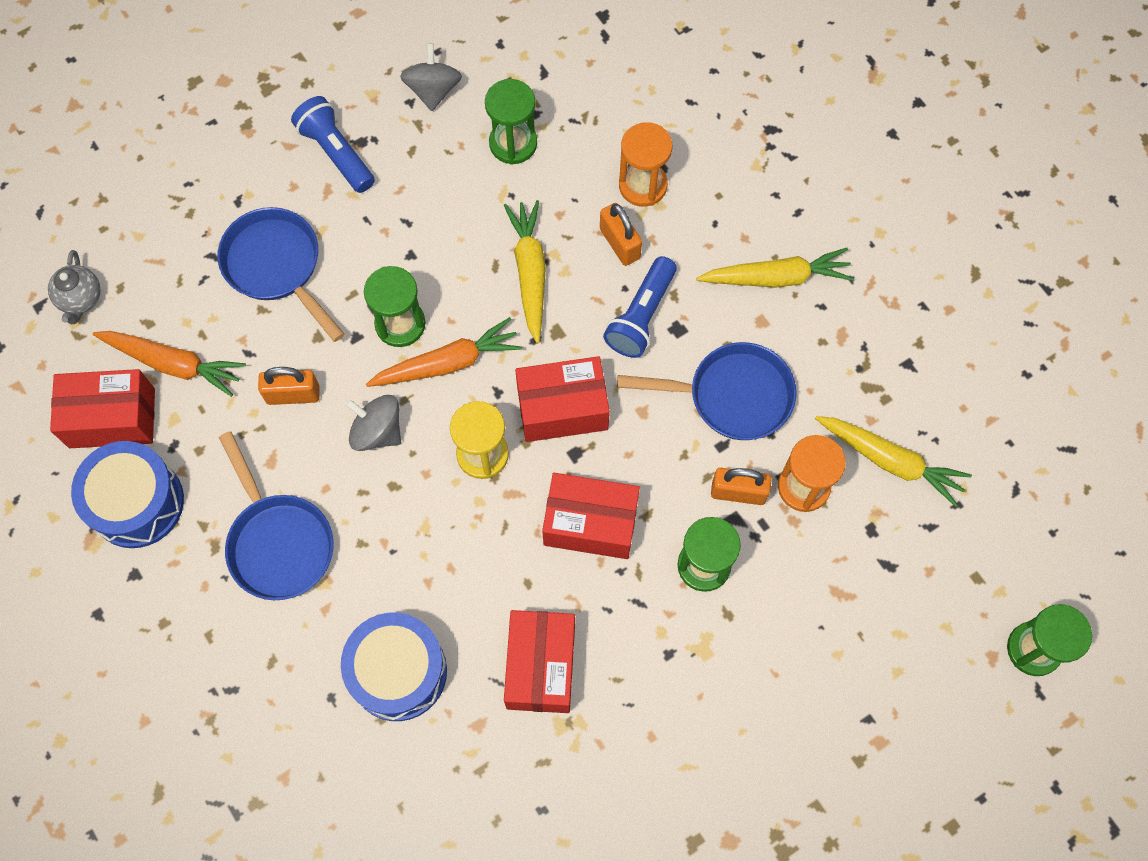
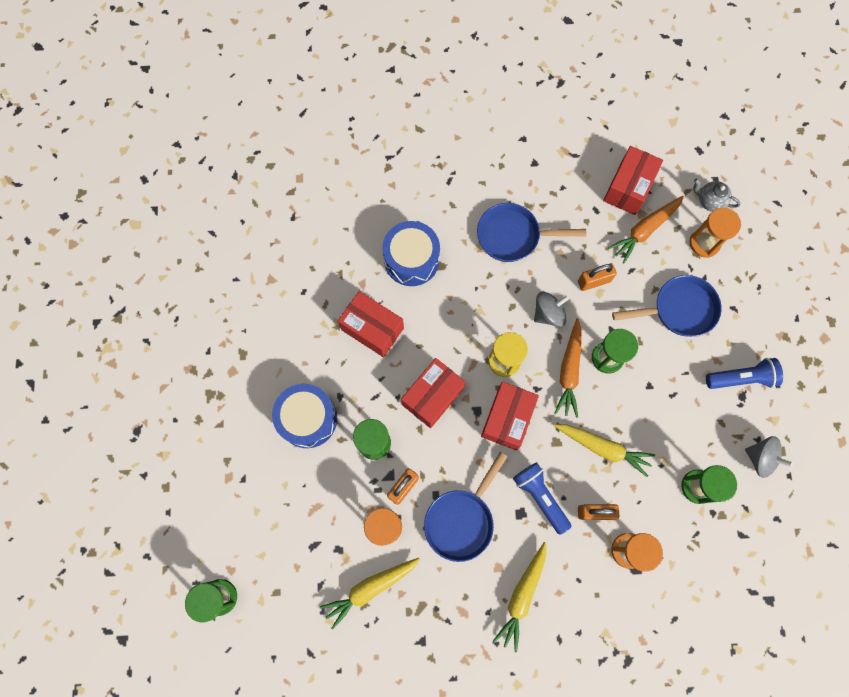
camera: 120 degrees right, 5 degrees up
(137, 502) = (573, 180): blue drum -> blue drum (308, 419)
(154, 278) = (704, 243): none -> orange hourglass
(293, 394) = (594, 281): orange padlock -> orange padlock turned 45 degrees clockwise

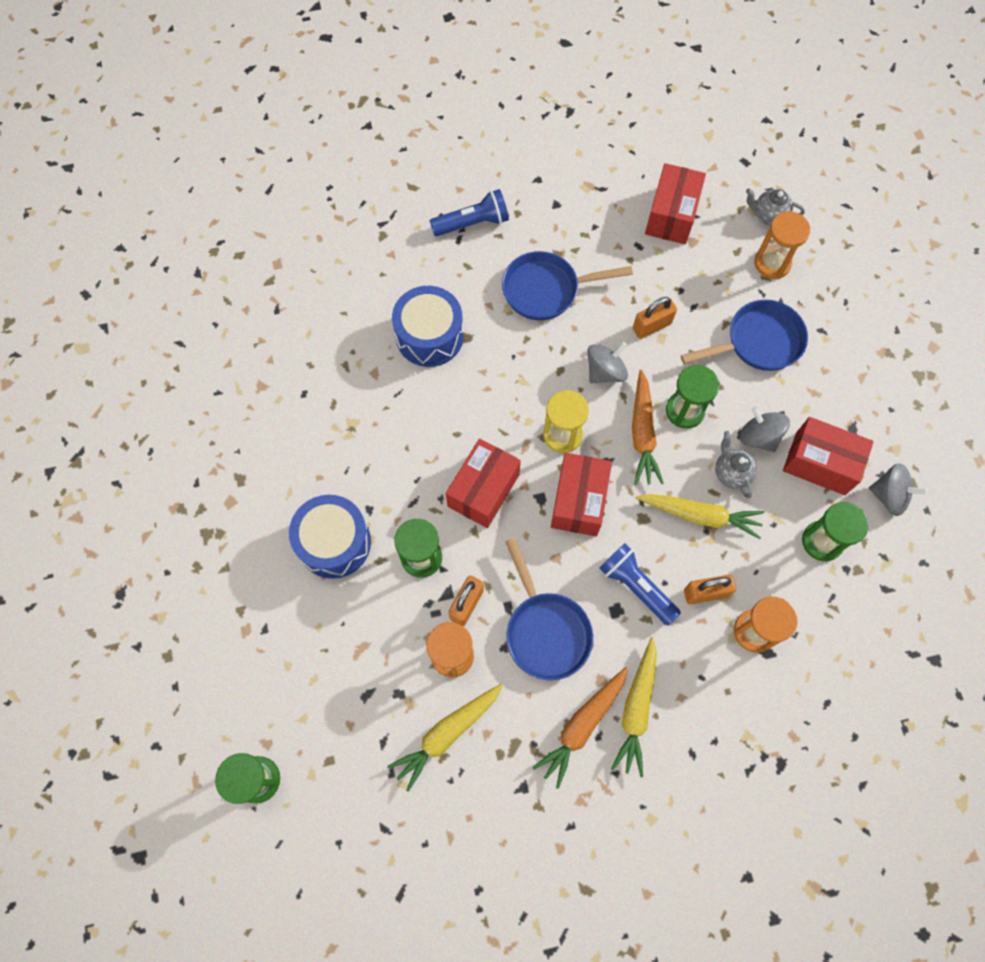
camera: 10 degrees left, 5 degrees down
(372, 329) = (396, 423): red box -> red box (820, 463)
(461, 520) = (545, 630): blue pan -> blue pan turned 45 degrees counterclockwise
(635, 416) = (731, 473): none -> grey teapot
(644, 230) = (700, 259): orange carrot -> orange carrot (582, 726)
(663, 390) = (758, 437): none -> grey spinning top
(741, 378) = (847, 408): blue flashlight -> blue flashlight (472, 223)

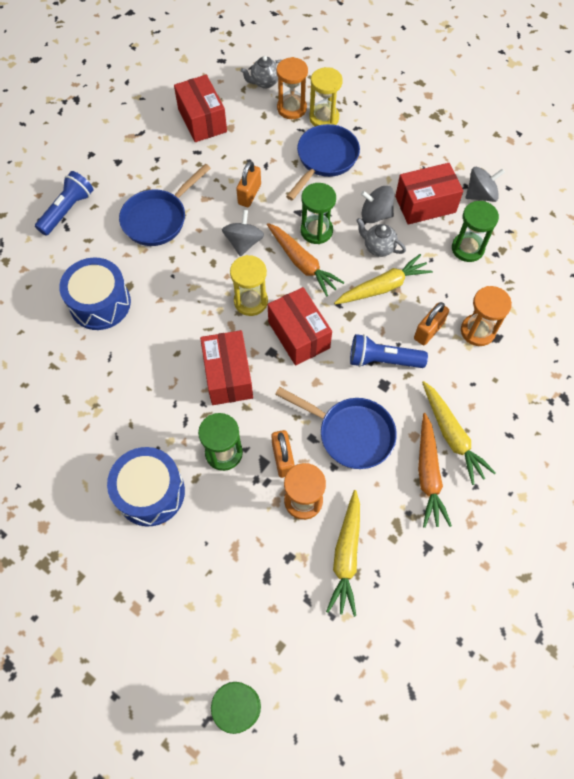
camera: 40 degrees left, 5 degrees down
(796, 296) = (324, 118): none -> yellow hourglass

